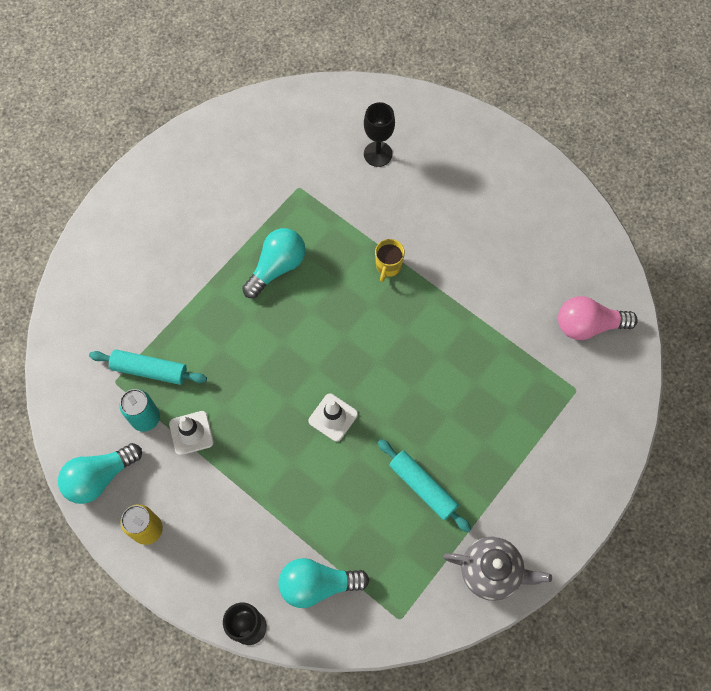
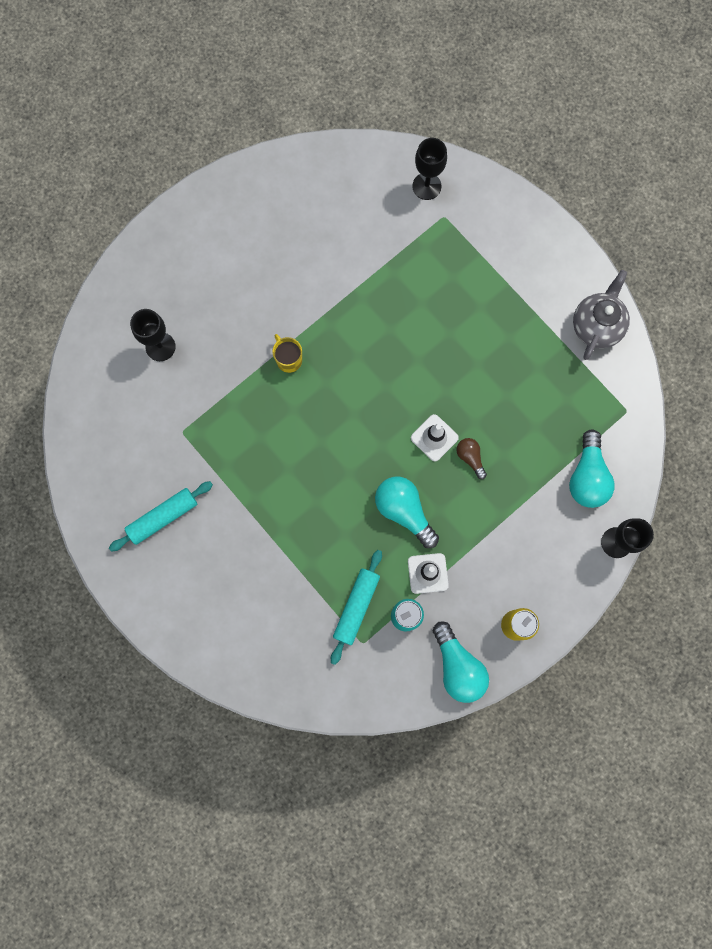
camera: 80 degrees left, 10 degrees up
(277, 267) = (268, 467): turquoise light bulb -> turquoise light bulb (404, 511)
(318, 457) = (470, 458): none -> brown light bulb
(388, 266) = (288, 359): yellow mug -> yellow mug turned 150 degrees counterclockwise
(423, 487) = (513, 369): turquoise rolling pin -> turquoise rolling pin (163, 517)
(588, 325) = (383, 191): pink light bulb -> none
(605, 367) = (426, 186): none -> black goblet

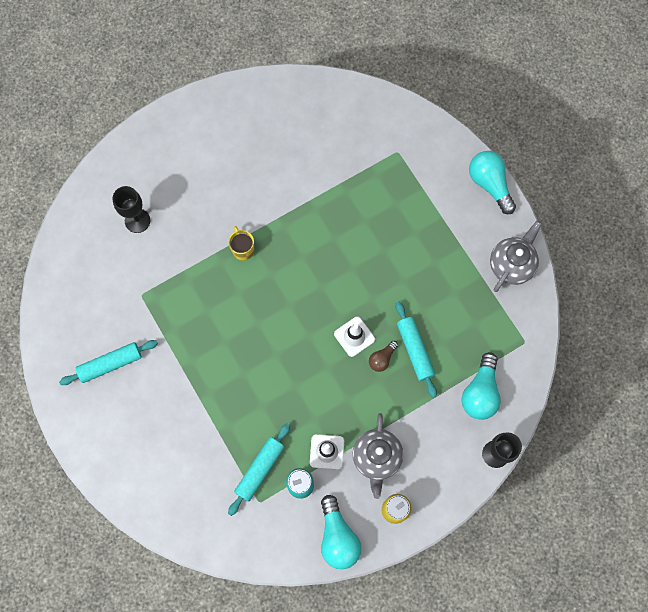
camera: 10 degrees right, 5 degrees down
(404, 511) = (316, 394): turquoise light bulb -> turquoise light bulb (489, 184)
(426, 186) = (387, 124): black goblet -> none
(470, 458) = (382, 359): brown light bulb -> brown light bulb turned 120 degrees counterclockwise
(484, 570) = (376, 458): none -> grey teapot
(505, 442) = (415, 350): none -> turquoise rolling pin

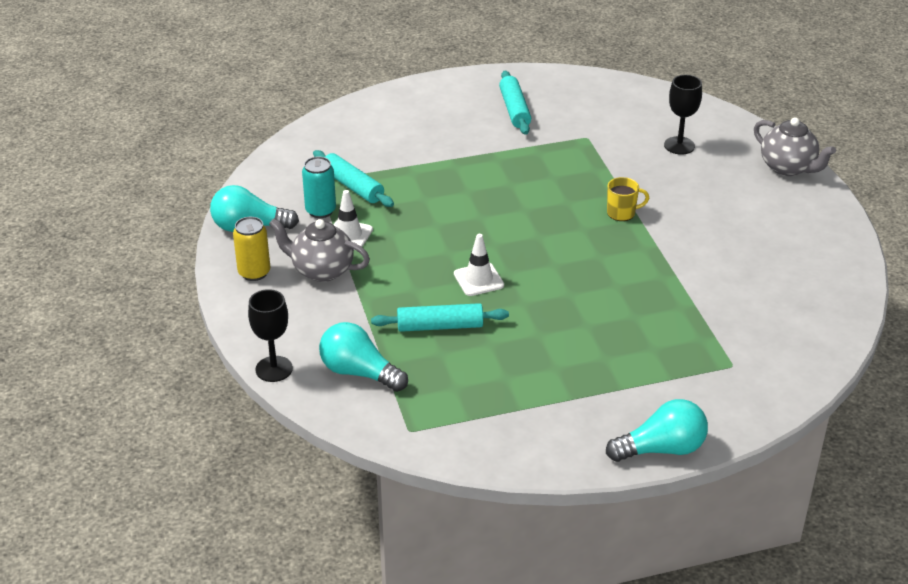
camera: 105 degrees right, 35 degrees down
(382, 359) = (440, 297): brown light bulb -> none
(511, 265) = (527, 443): grey teapot -> grey teapot (788, 168)

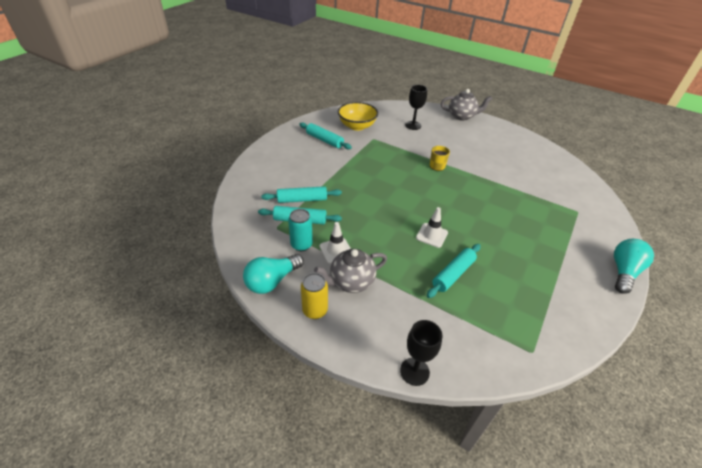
camera: 45 degrees left, 5 degrees up
(359, 372) = (459, 334): turquoise light bulb -> none
(385, 166) = (302, 199): none -> turquoise rolling pin
(590, 110) = (357, 126): none -> yellow bowl

